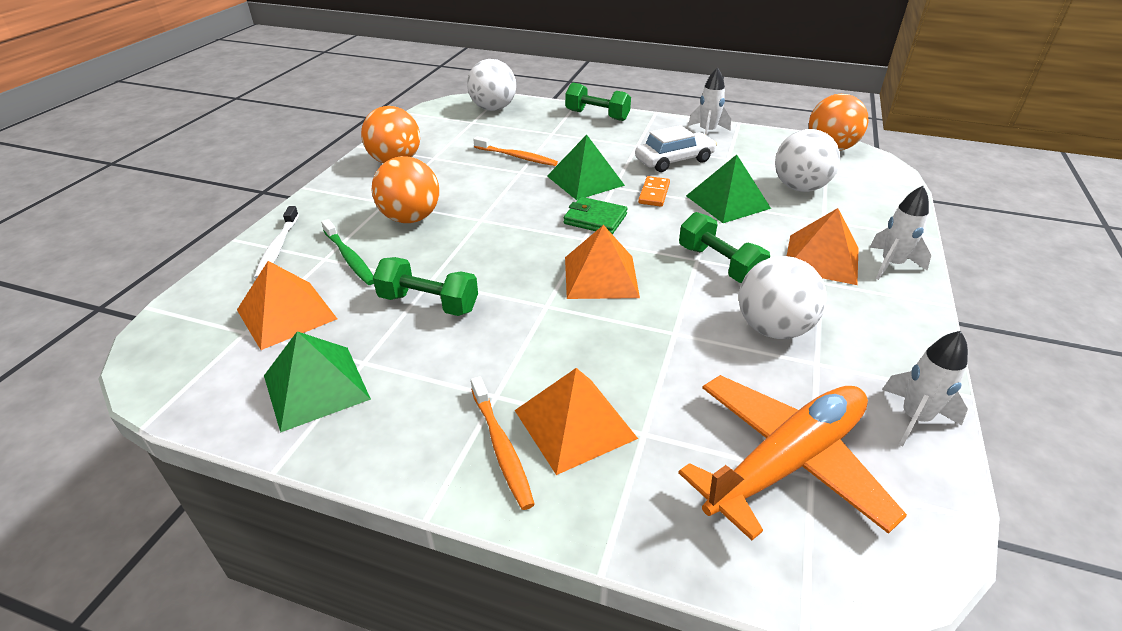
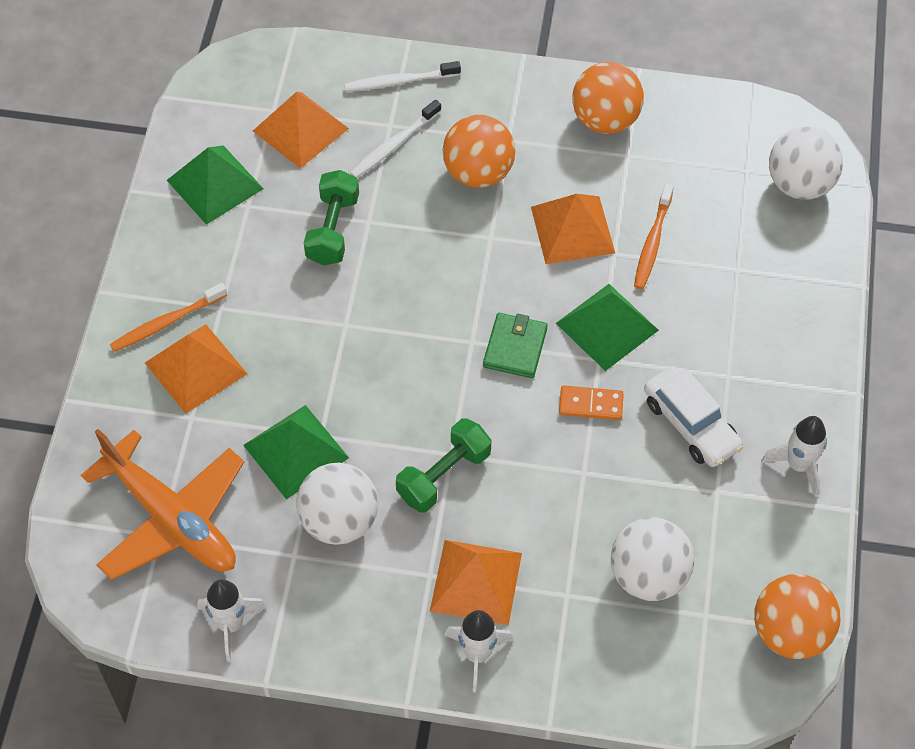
camera: 80 degrees right, 20 degrees up
(349, 258) = (394, 145): green toothbrush -> white toothbrush
(597, 115) = (816, 317): green dumbbell -> none
(600, 276) = (401, 365): orange pyramid -> orange pyramid (572, 229)
(727, 202) = (588, 487): green pyramid -> green pyramid (295, 451)

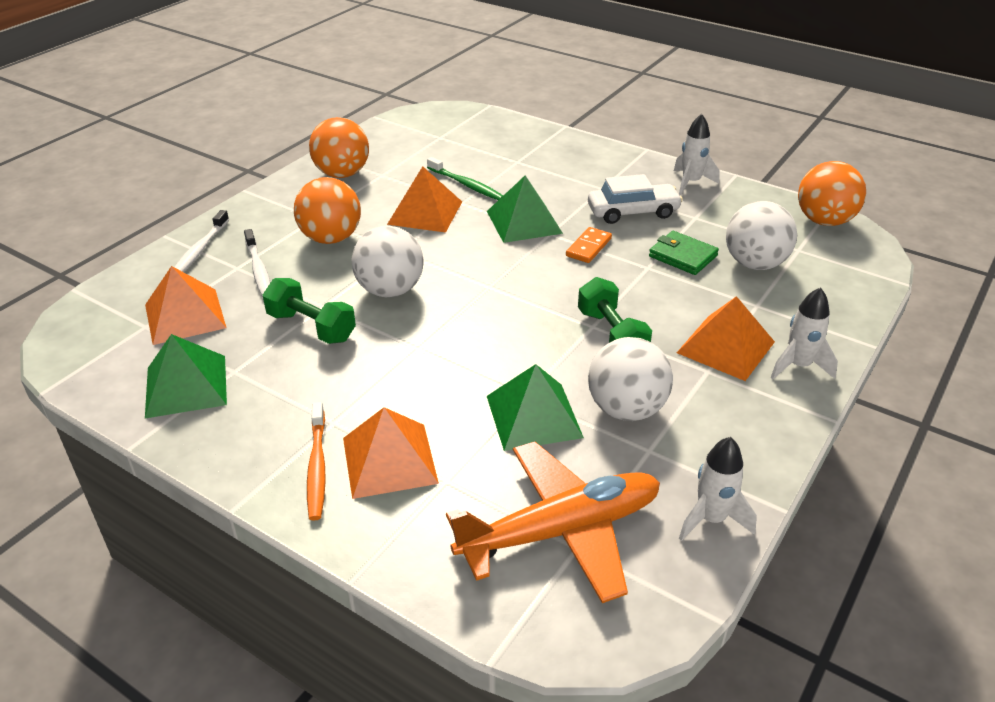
camera: 65 degrees left, 20 degrees down
(515, 347) = (511, 266): green wallet -> green wallet (683, 256)
(652, 242) = (466, 185): orange toothbrush -> green toothbrush
(799, 184) = (469, 123): white ball -> white ball (390, 290)

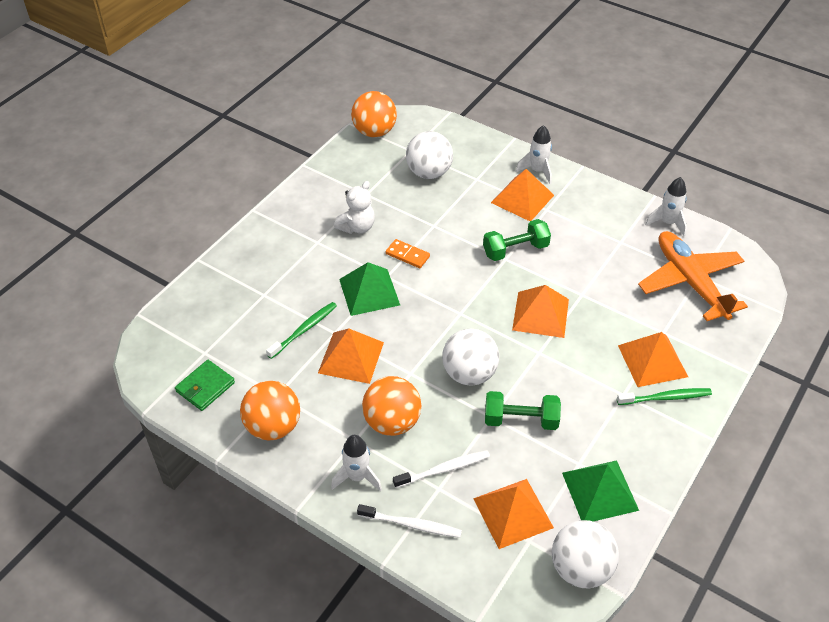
camera: 90 degrees left, 10 degrees up
(311, 327) = (520, 420): green dumbbell -> green dumbbell turned 60 degrees clockwise
(317, 467) = (666, 398): orange toothbrush -> green toothbrush
(487, 353) = (540, 314): none -> orange pyramid
(533, 416) = (601, 291): green pyramid -> none
(626, 409) = (587, 248): white ball -> white ball (580, 568)
(633, 212) = (357, 227): white car -> white teddy bear
(683, 256) = (419, 206): green wallet -> green wallet (205, 387)
(691, 182) = (313, 190): white rocket -> white rocket (357, 477)

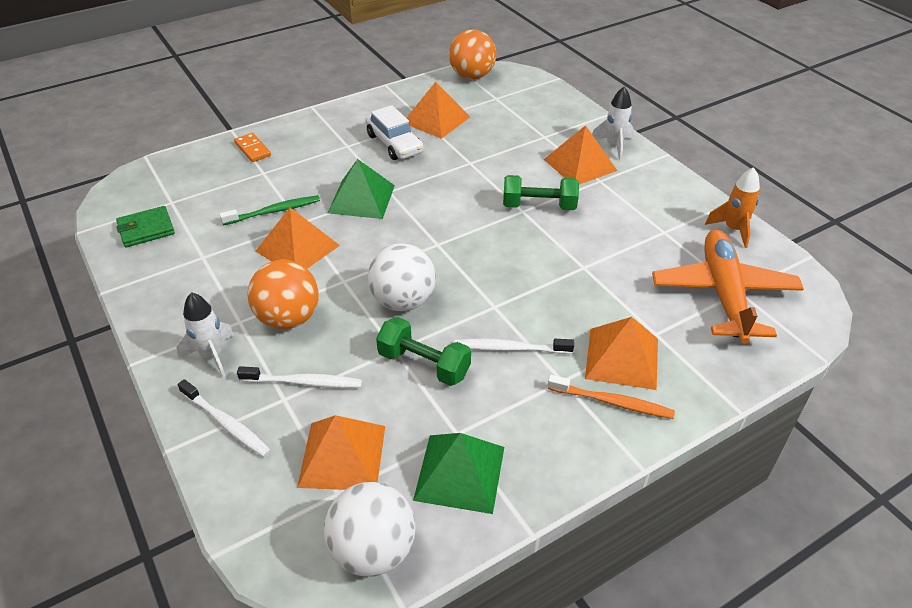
camera: 25 degrees right, 5 degrees down
(273, 427) = (174, 283): orange ball -> none
(357, 227) = (394, 144): white teddy bear -> white car
(407, 255) = (424, 179): orange domino -> orange domino (252, 149)
(429, 173) = (499, 119): white ball -> none
(540, 314) = (523, 271): orange pyramid -> orange pyramid (436, 119)
(572, 383) = (510, 348): none -> white toothbrush
(666, 398) = (612, 402): green toothbrush -> orange toothbrush
(667, 223) = (733, 230): white rocket -> orange rocket

